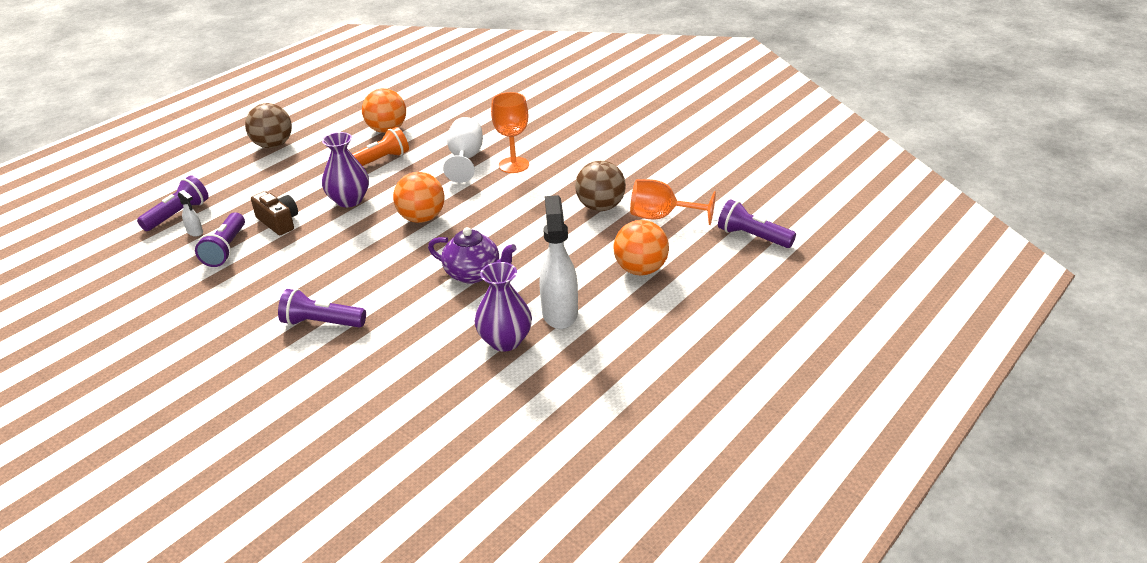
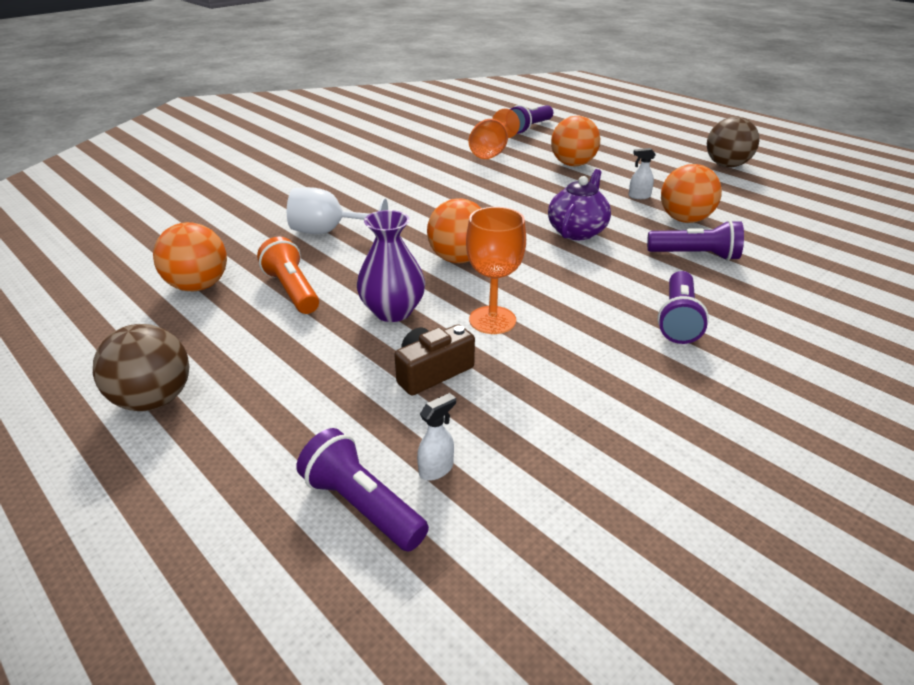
camera: 85 degrees left, 0 degrees up
(226, 249) = (501, 422): purple flashlight -> purple flashlight (695, 255)
(505, 341) = (684, 219): purple vase -> orange ball
(513, 165) = (361, 206): orange goblet -> orange goblet (492, 320)
(559, 313) = (638, 196): white spray bottle -> white spray bottle, size x0.44
(600, 207) = (467, 172): brown ball -> brown ball (726, 165)

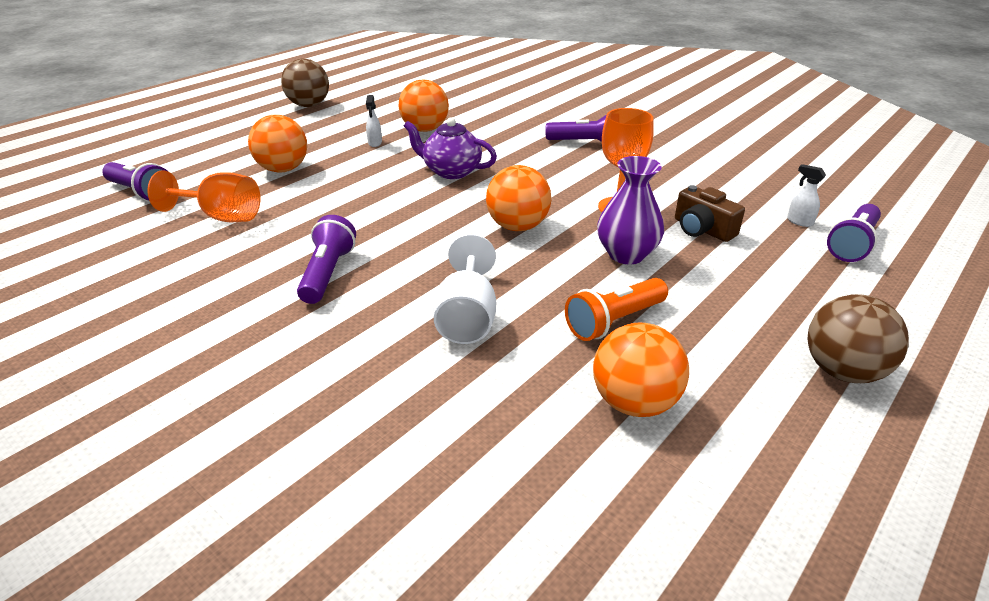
camera: 95 degrees left, 0 degrees up
(695, 255) = (489, 131): purple flashlight -> purple flashlight (328, 273)

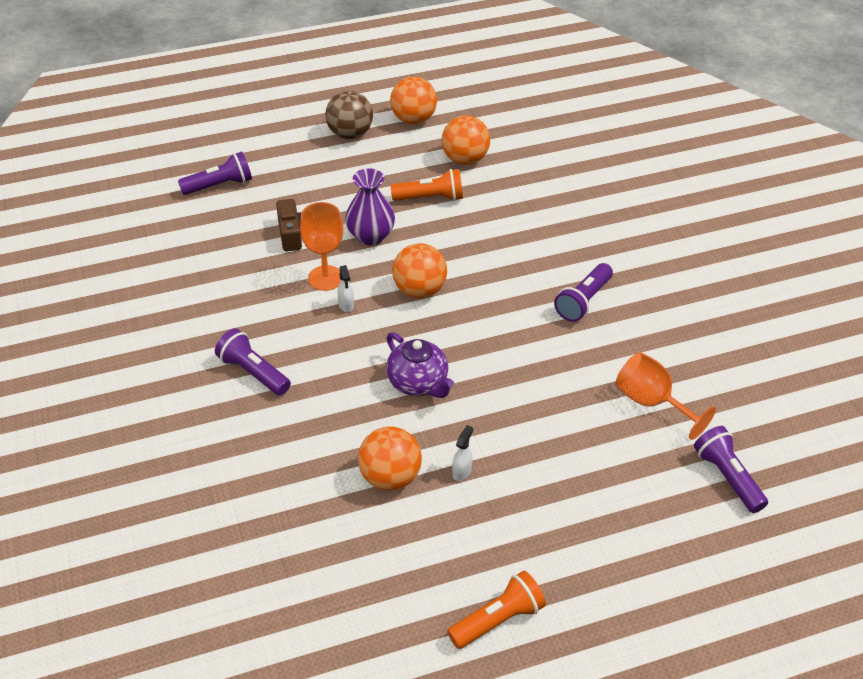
camera: 150 degrees left, 10 degrees up
(283, 169) = (578, 459): orange ball -> orange ball (413, 119)
(309, 105) = (498, 620): brown ball -> orange flashlight
(467, 318) = (512, 232): white goblet -> none
(799, 221) = (220, 213): white spray bottle -> white spray bottle (346, 305)

